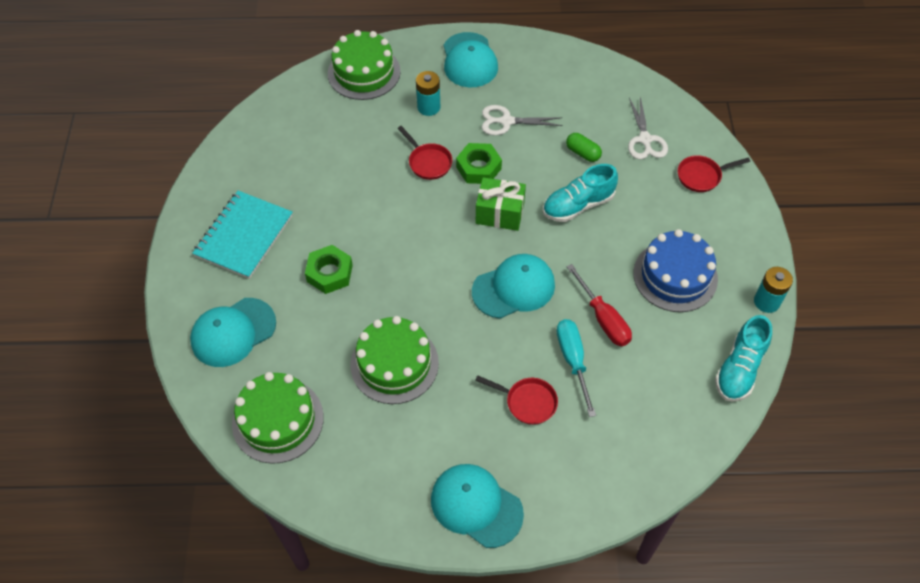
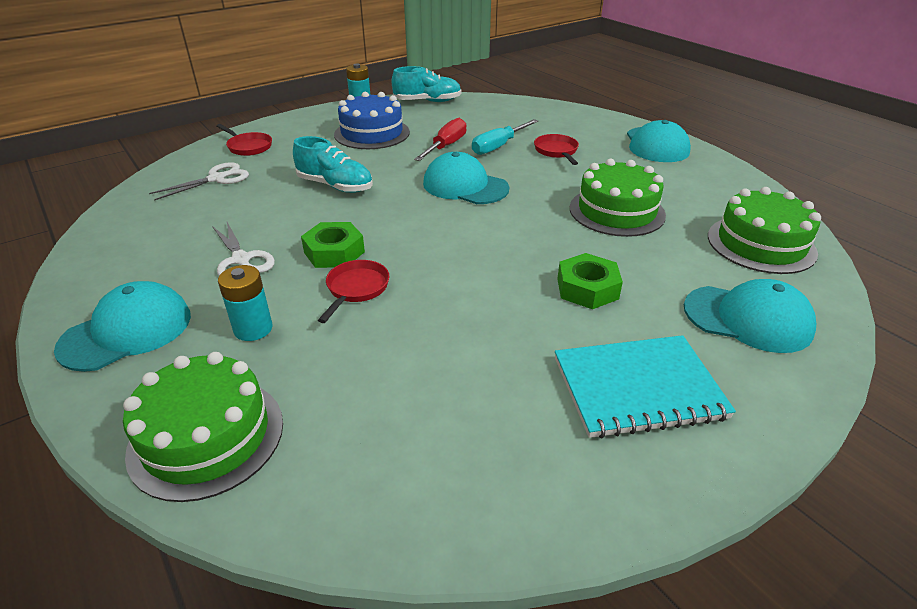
camera: 125 degrees left, 20 degrees down
(500, 213) = (387, 219): green gift -> none
(582, 153) = (260, 202): green capsule -> none

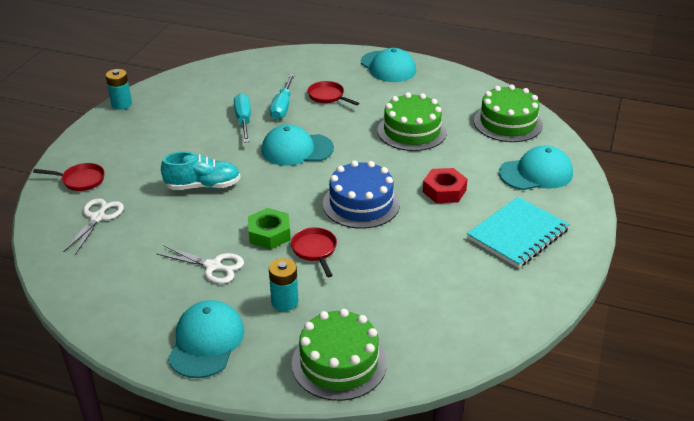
camera: 35 degrees left, 0 degrees up
(372, 133) = (170, 129): blue cake -> blue cake (361, 203)
(427, 101) = (176, 82): turquoise shoe -> none
(446, 146) = (243, 120): red screwdriver -> turquoise screwdriver
(587, 288) = (444, 191): green nut -> red nut

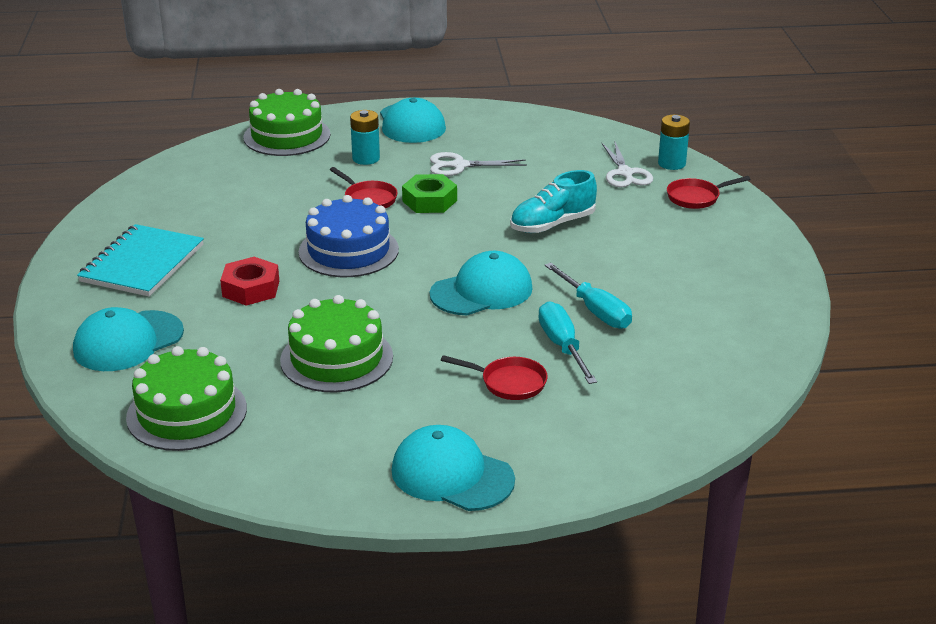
camera: 155 degrees right, 5 degrees down
(121, 104) = (792, 289): turquoise battery -> turquoise battery (671, 163)

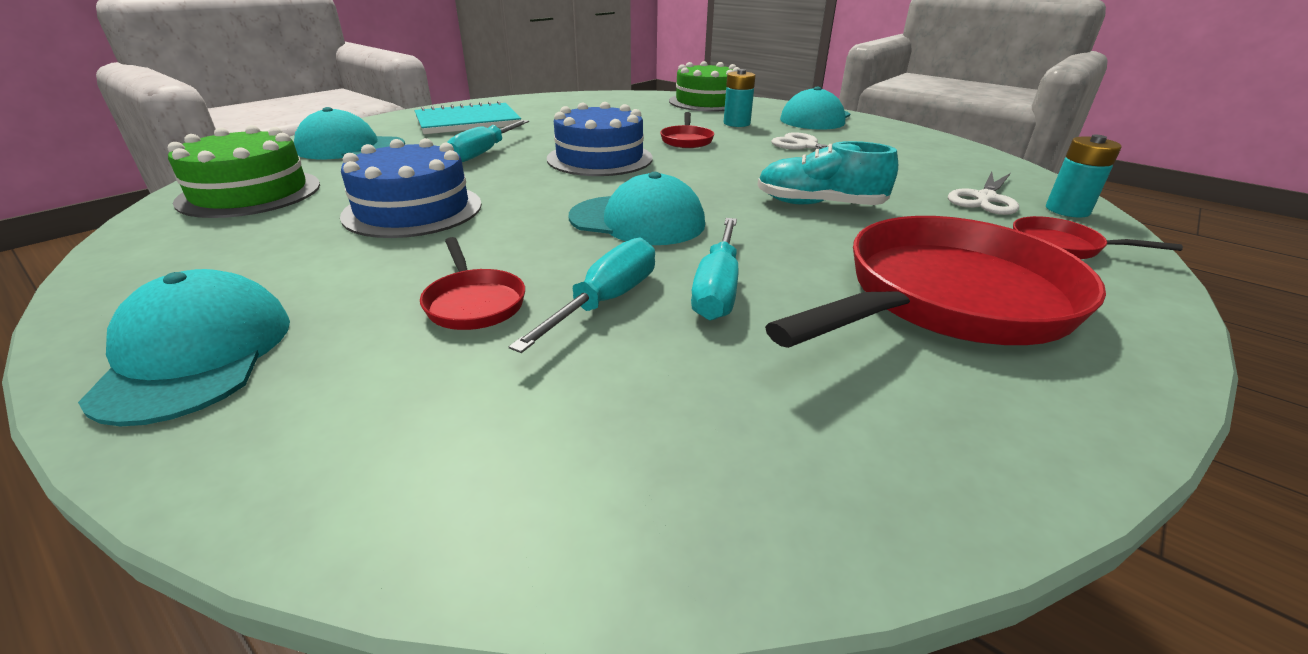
camera: 45 degrees right, 0 degrees up
(251, 289) = (484, 152): red nut -> turquoise screwdriver
(336, 358) = (413, 210): green cake -> blue cake
(429, 201) = (733, 155): green nut -> none
(689, 261) = (948, 299): none -> red pan

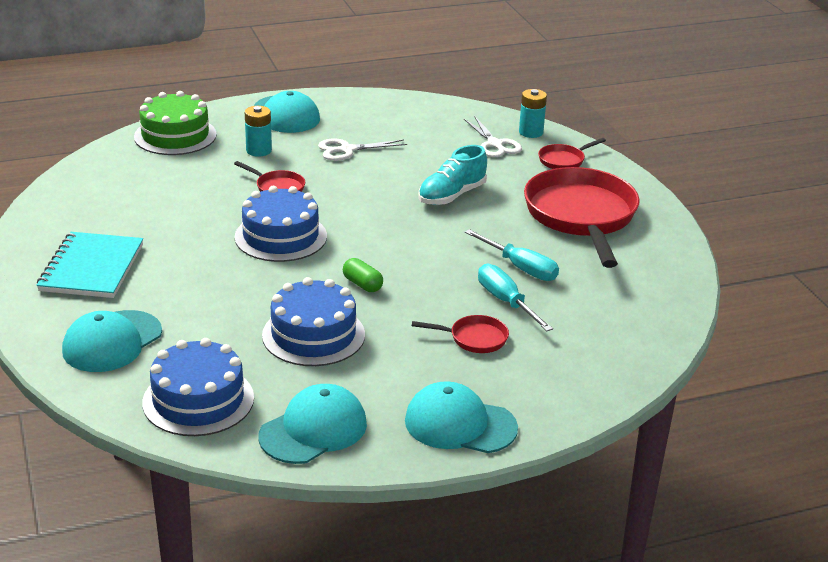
camera: 60 degrees left, 0 degrees up
(250, 193) = (198, 400): green cake -> blue cake
(484, 152) = (206, 280): turquoise screwdriver -> none
(548, 208) = (362, 284): none -> green capsule
(637, 221) = (416, 261): turquoise cap -> turquoise cap (313, 430)

